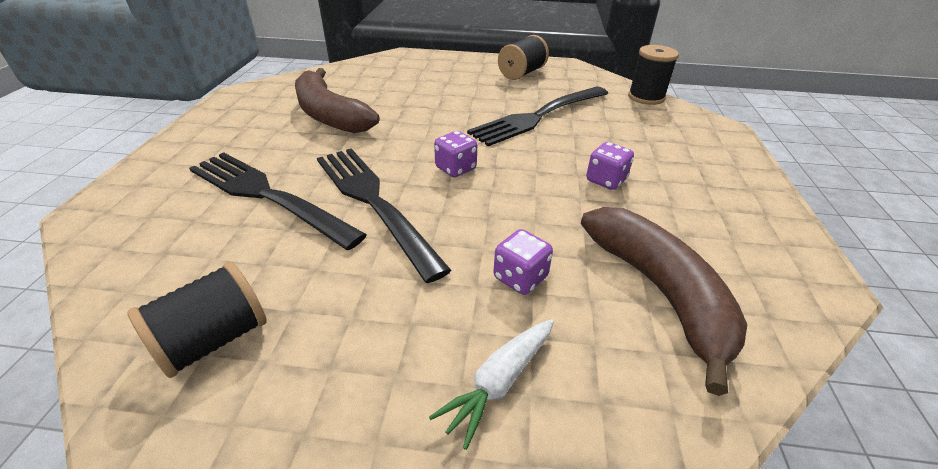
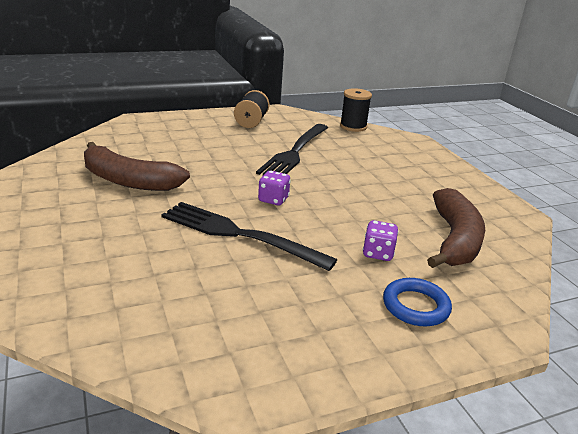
camera: 30 degrees left, 10 degrees down
(213, 340) = (227, 343): black spool -> none
(268, 196) = (152, 250): black fork -> none
(499, 382) = (415, 306): white carrot -> blue ring
(606, 180) = (375, 186): purple dice -> none
(659, 292) = (454, 240): brown banana -> brown banana turned 60 degrees clockwise

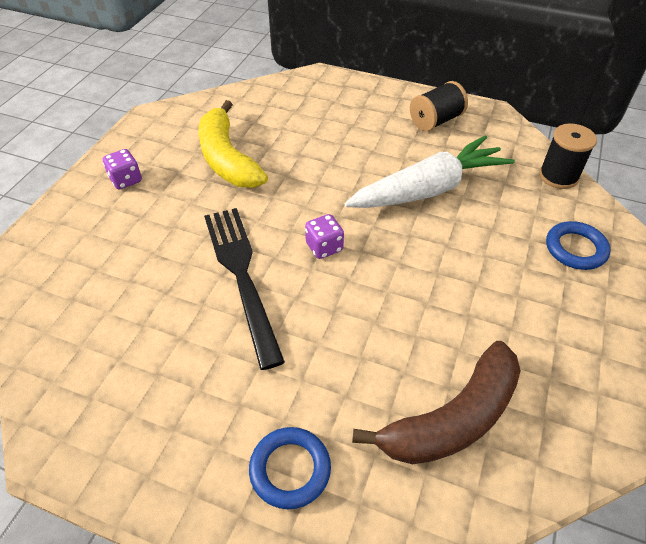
camera: 45 degrees right, 20 degrees up
(128, 180) = (227, 158): brown banana -> yellow banana
(295, 152) = (429, 189): black fork -> white carrot
(378, 253) = (340, 379): purple dice -> purple dice (126, 180)
(404, 152) = (575, 249): none -> blue ring

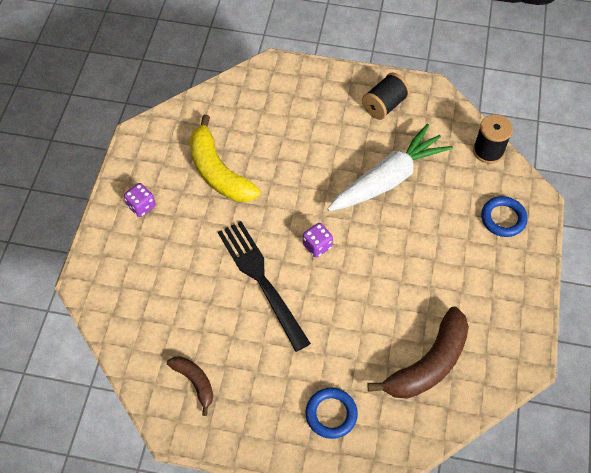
camera: 10 degrees left, 10 degrees up
(108, 389) = (195, 382): none -> brown banana

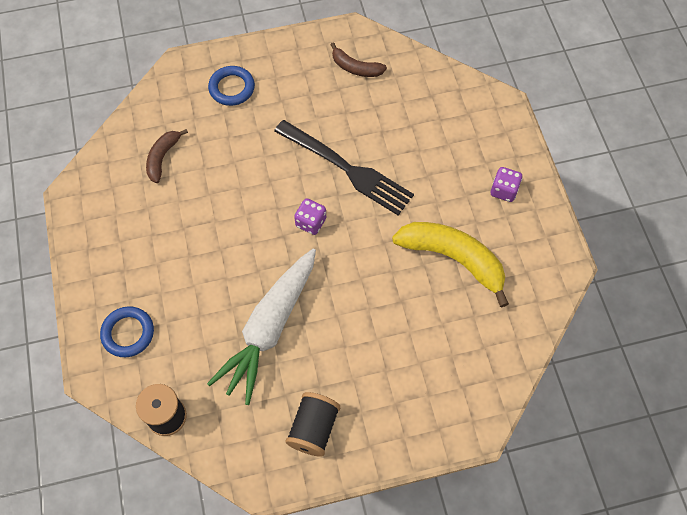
camera: 155 degrees right, 5 degrees up
(428, 364) = (162, 158): brown banana -> brown banana, size x0.54

